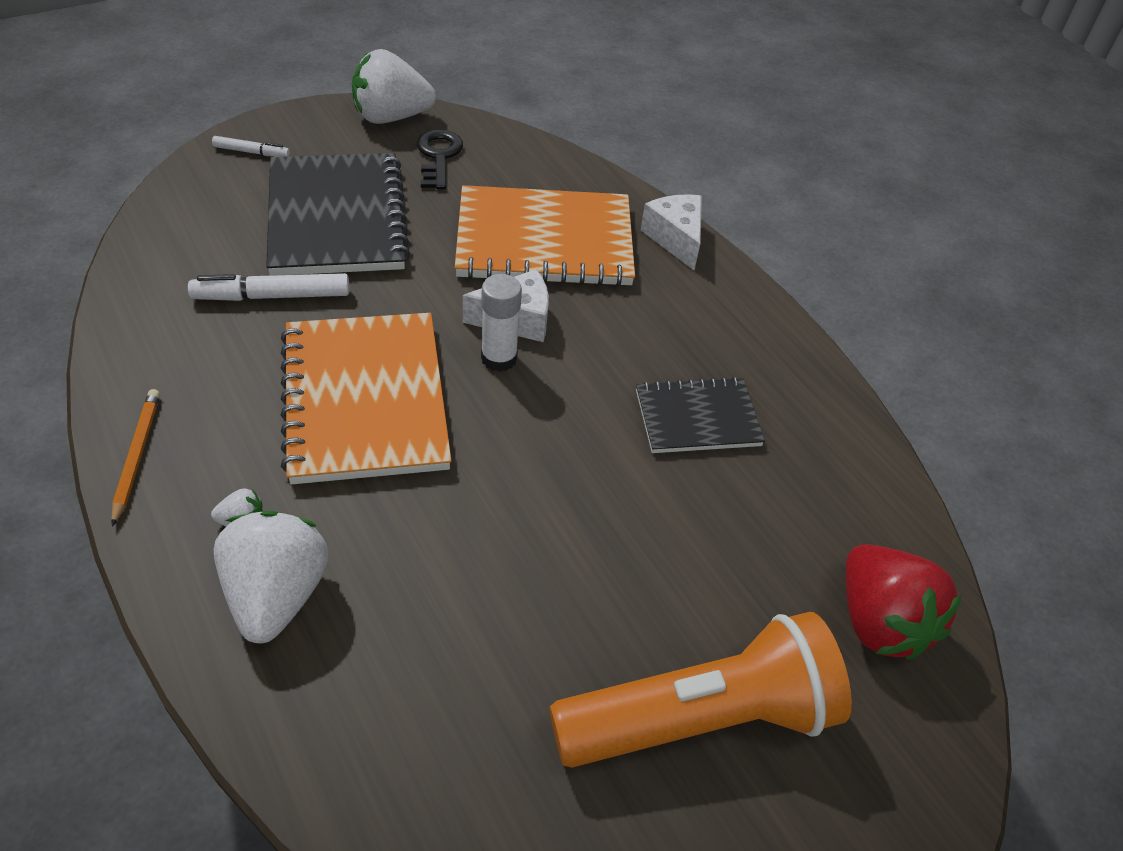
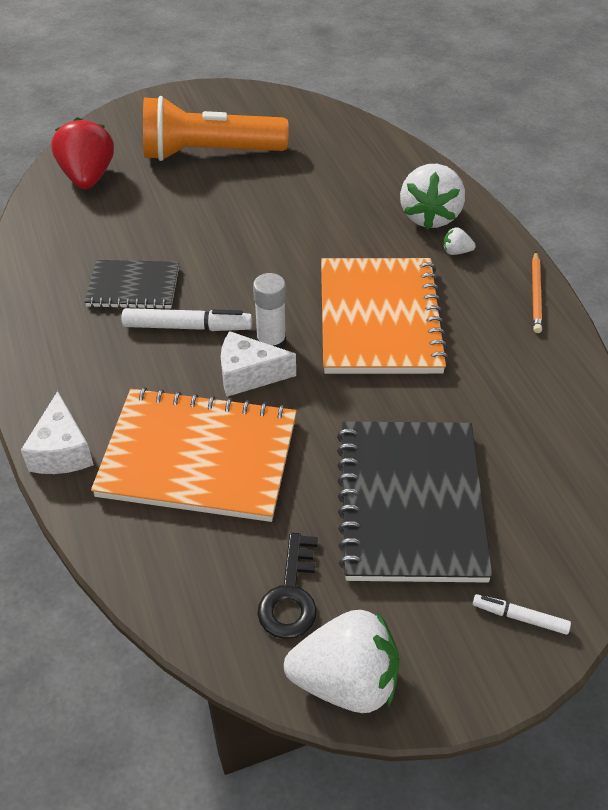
camera: 165 degrees left, 0 degrees up
(272, 296) = (463, 413): white marker -> white marker (187, 327)

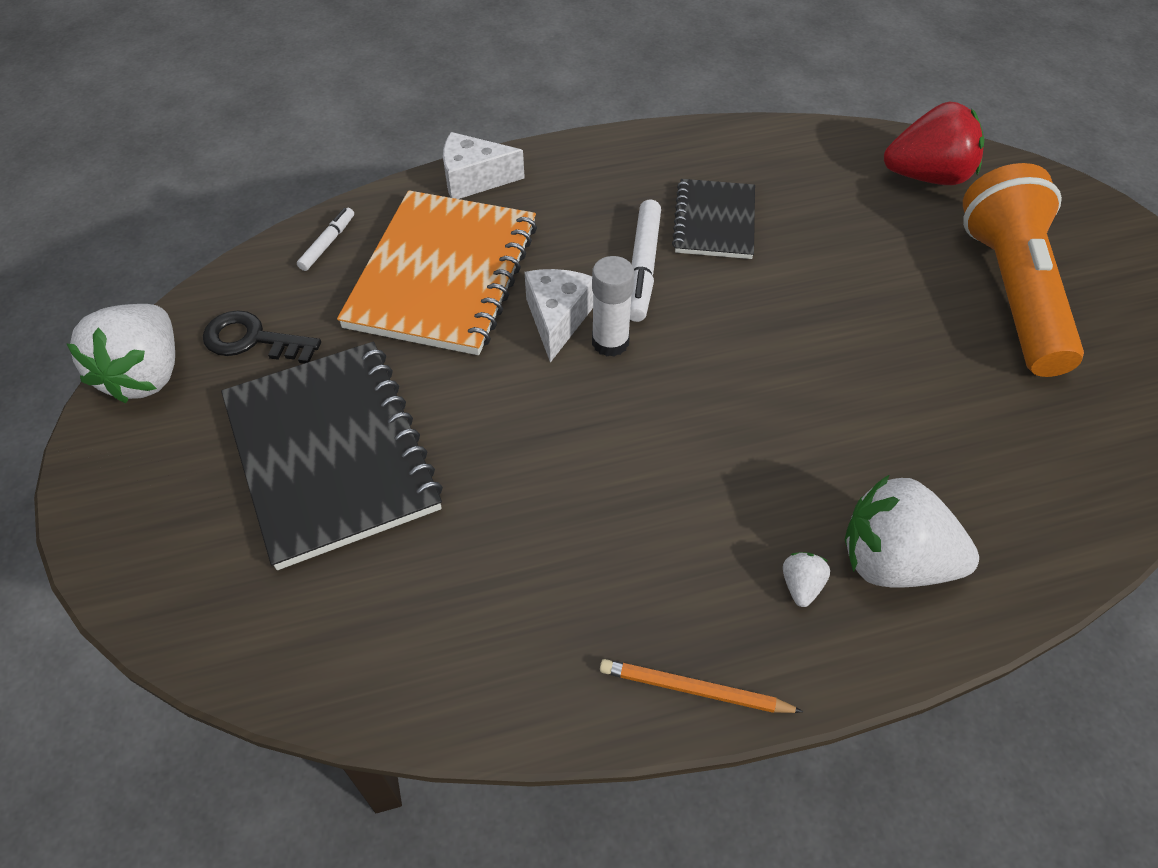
camera: 95 degrees right, 5 degrees up
(380, 319) = (646, 461): orange notebook -> none
(409, 502) = (332, 453): black notebook -> black notebook turned 60 degrees clockwise
(520, 617) = (147, 537): white marker -> white marker (327, 243)

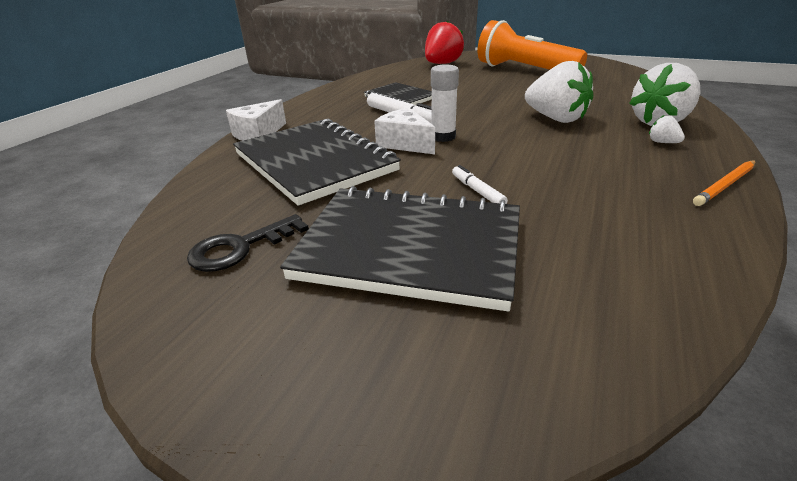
camera: 50 degrees left, 20 degrees down
(146, 374) = (175, 321): white strawberry -> white strawberry (555, 118)
(327, 243) = (210, 189): white marker -> white marker (477, 191)
(443, 275) = (315, 162): orange notebook -> black notebook

